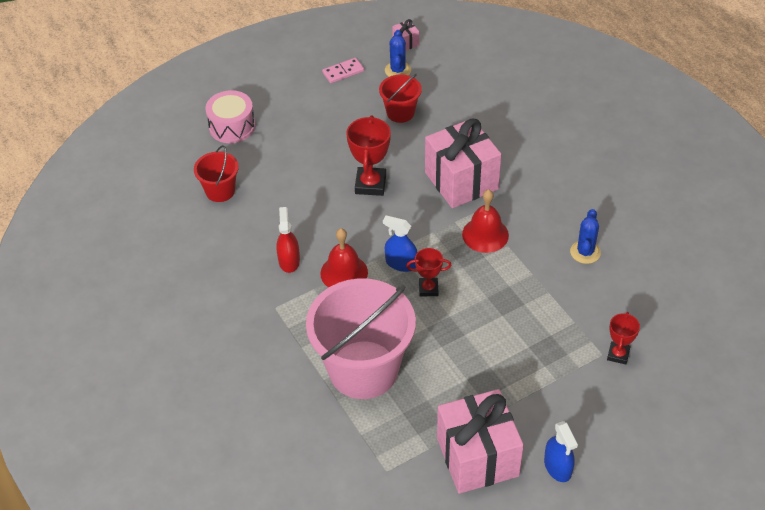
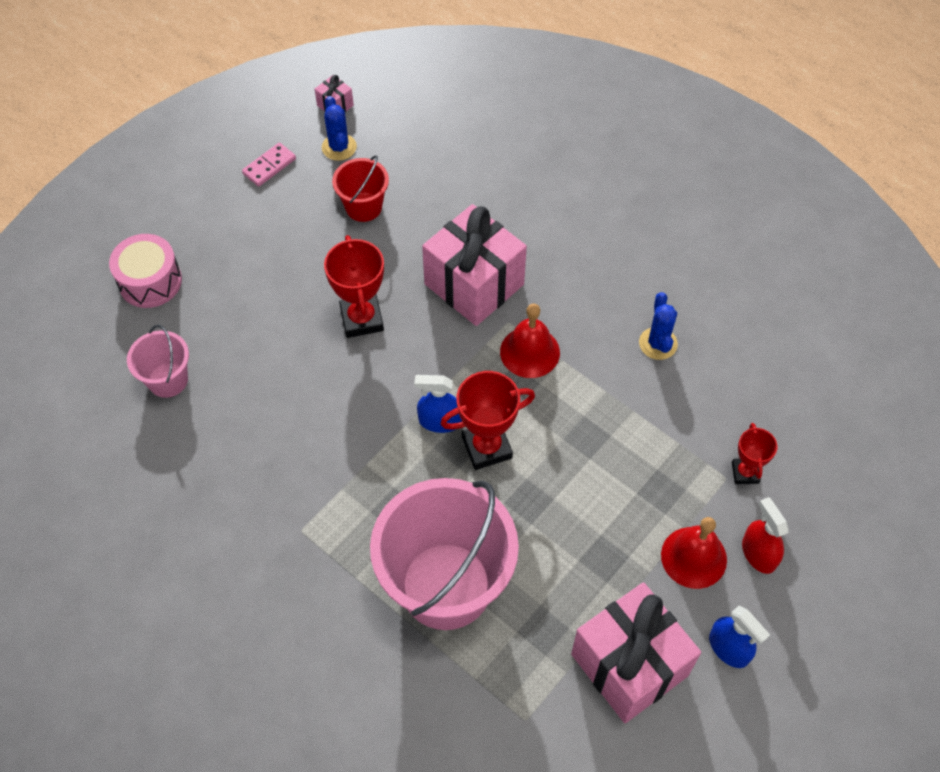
camera: 20 degrees left, 10 degrees up
(220, 191) = (168, 380): red bucket -> pink bucket
(289, 261) = (295, 457): red spray bottle -> red spray bottle (758, 554)
(344, 273) = (372, 454): red bell -> red bell (693, 557)
(428, 289) = (487, 447): red trophy -> red trophy, size x1.65

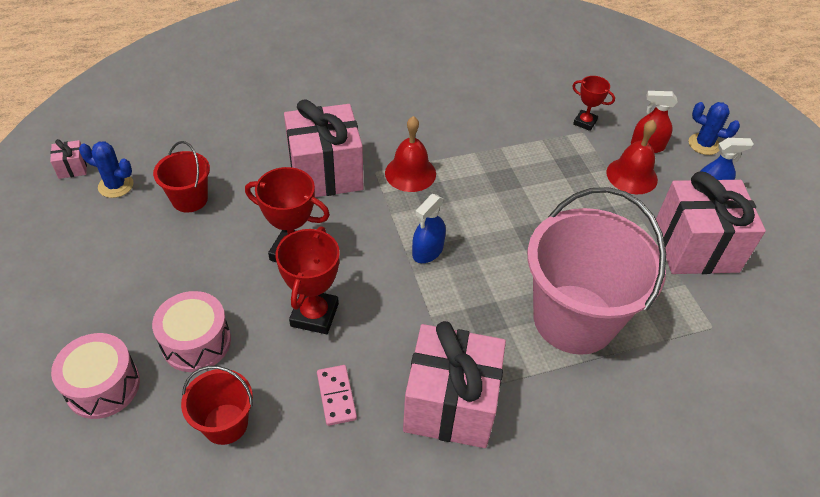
camera: 60 degrees left, 10 degrees down
(168, 380) = (225, 424): pink bucket -> red bucket
(225, 312) = (196, 342): none -> pink drum
(269, 166) = (80, 238): pink domino -> pink domino (336, 396)
(284, 528) = (450, 404): none -> pink gift
(487, 447) = (472, 236): red trophy -> red trophy (314, 315)
(658, 343) = (458, 110): blue cactus -> blue cactus (704, 144)

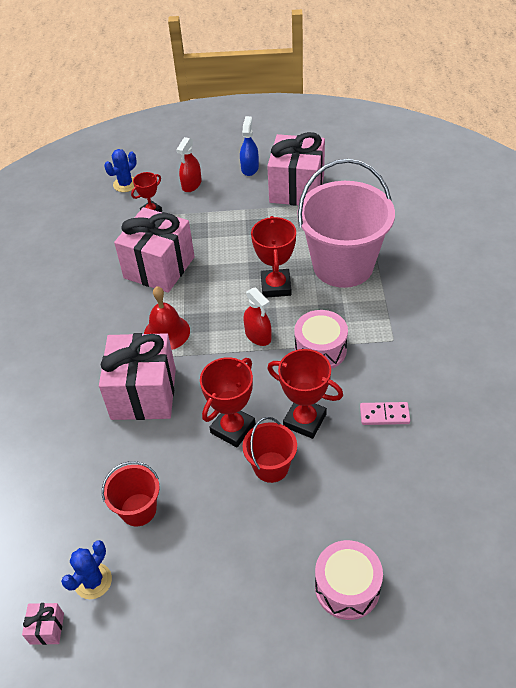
camera: 70 degrees left, 0 degrees up
(196, 342) = (314, 510): pink drum -> pink drum (320, 350)
(225, 424) = (398, 492): red bucket -> red bucket (271, 467)
(427, 251) = (258, 336): blue spray bottle -> red spray bottle
(450, 404) = (402, 347): pink gift -> pink gift (159, 267)
(511, 255) = (276, 286): none -> red trophy
(632, 176) = (219, 201): red bell -> none
(704, 144) = (201, 155): blue cactus -> blue cactus (125, 184)

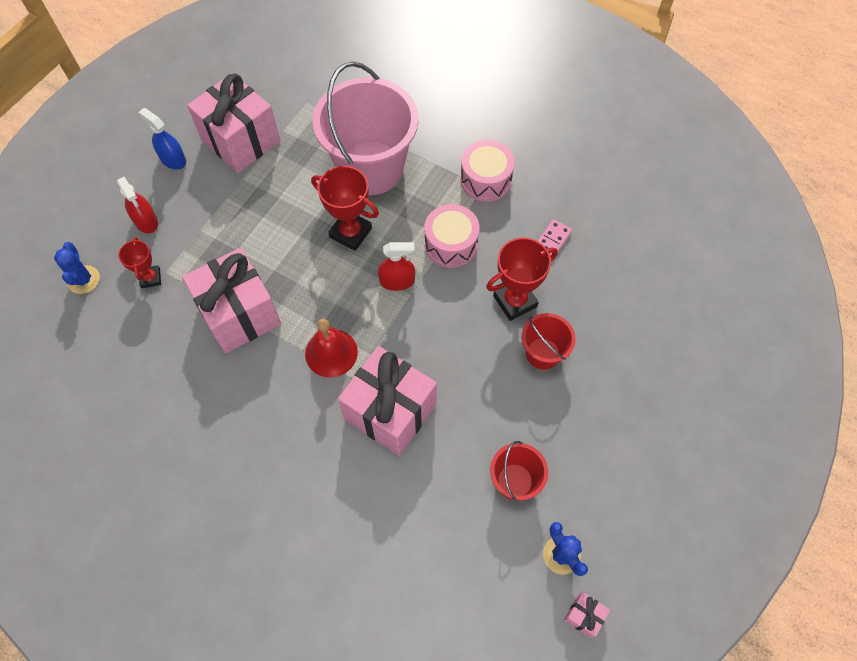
camera: 60 degrees left, 15 degrees up
(233, 428) = (483, 360): red trophy -> none
(347, 587) = (682, 365): pink drum -> pink drum (486, 180)

